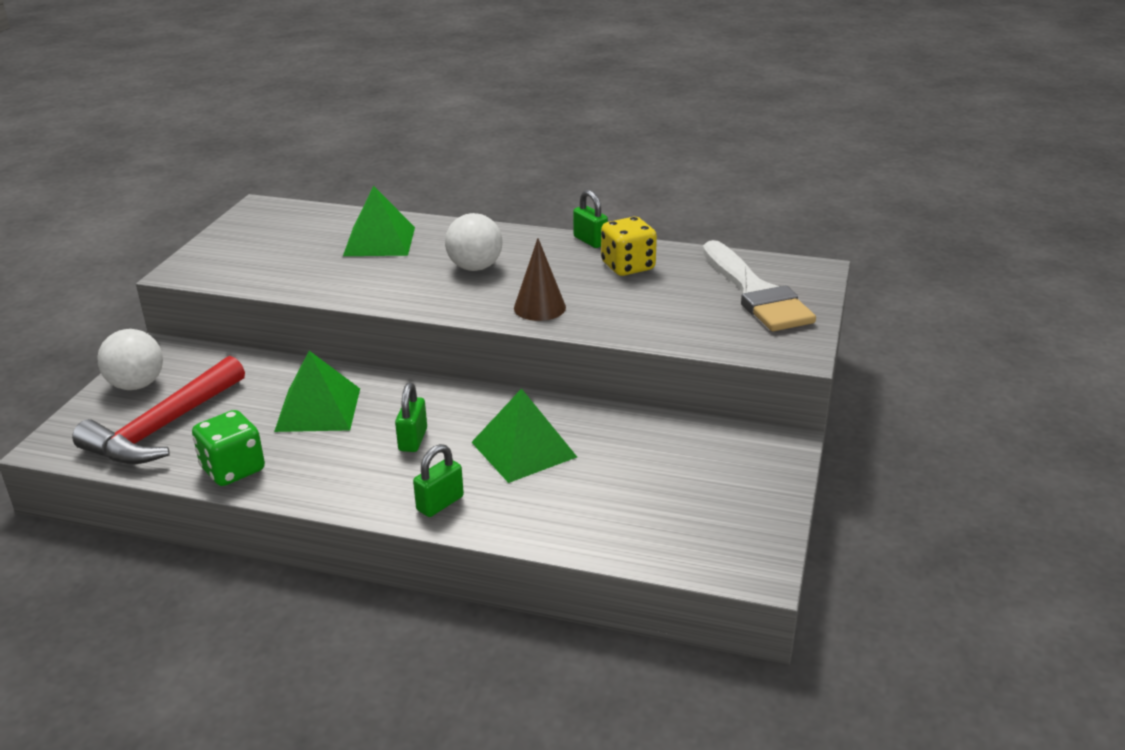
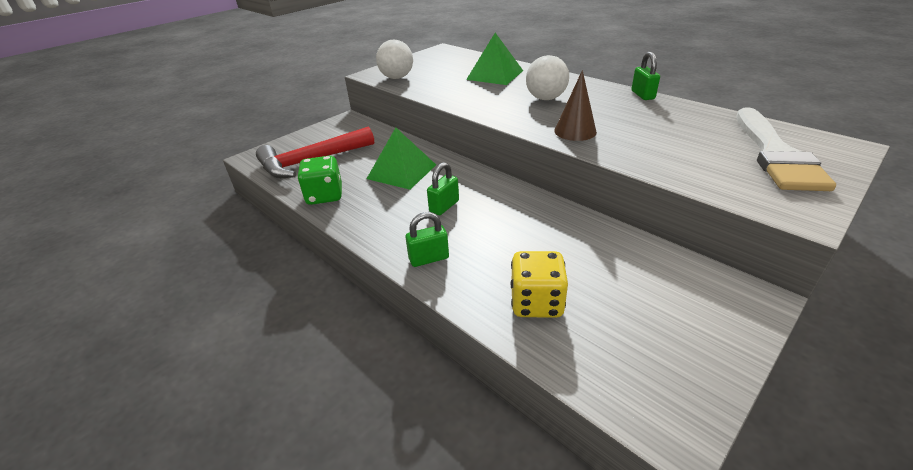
camera: 30 degrees right, 5 degrees up
(137, 385) = (320, 135): white ball -> white ball (397, 77)
(524, 449) = (516, 235): green pyramid -> none
(628, 266) = (664, 116): yellow dice -> yellow dice (536, 302)

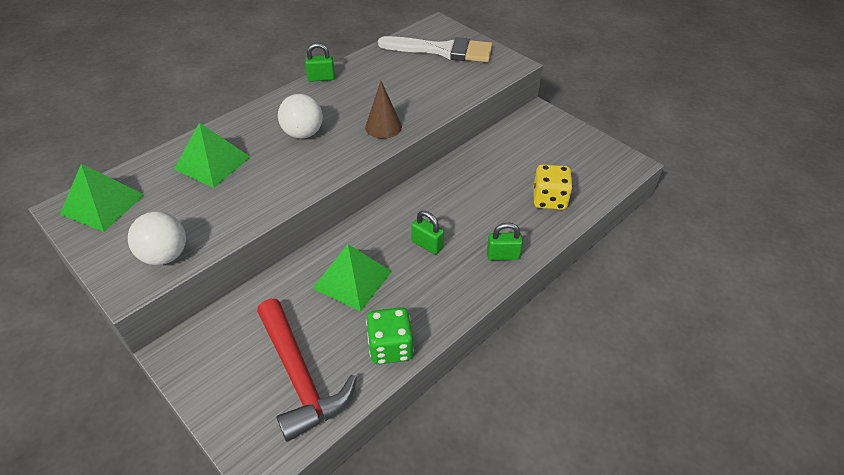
camera: 90 degrees left, 10 degrees up
(429, 258) = (503, 255): green padlock -> green padlock turned 75 degrees counterclockwise
(446, 56) = (102, 204): none -> green pyramid

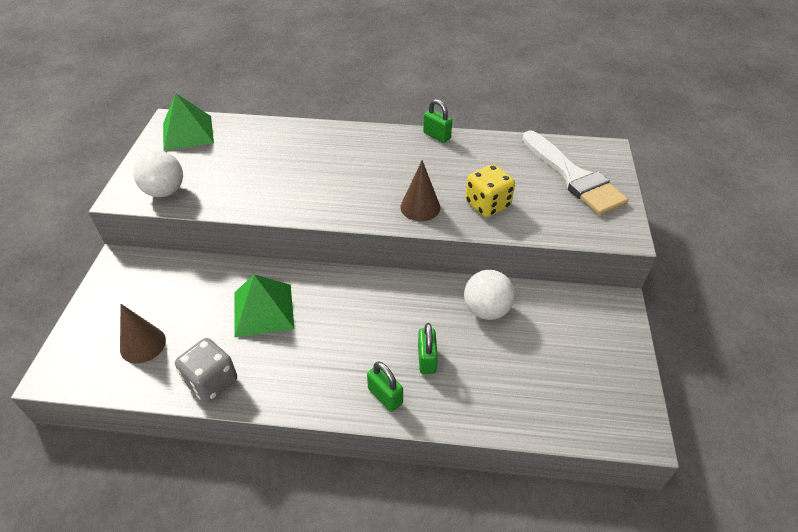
camera: 50 degrees right, 0 degrees up
(212, 163) = (276, 149): green pyramid -> none
(300, 377) = (143, 344): red hammer -> brown cone
(303, 133) = (358, 170): white ball -> white ball (486, 310)
(390, 347) = (211, 381): green dice -> grey dice
(427, 245) = (346, 332): green padlock -> green padlock (427, 359)
(549, 200) = (498, 389): yellow dice -> yellow dice (487, 205)

